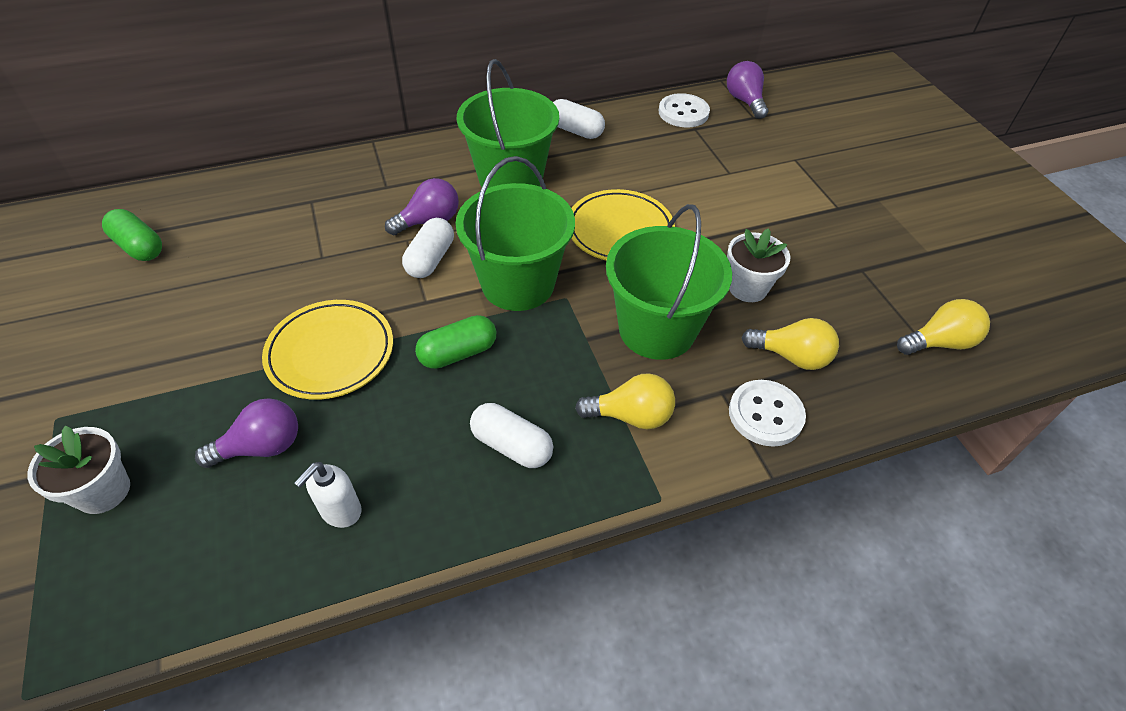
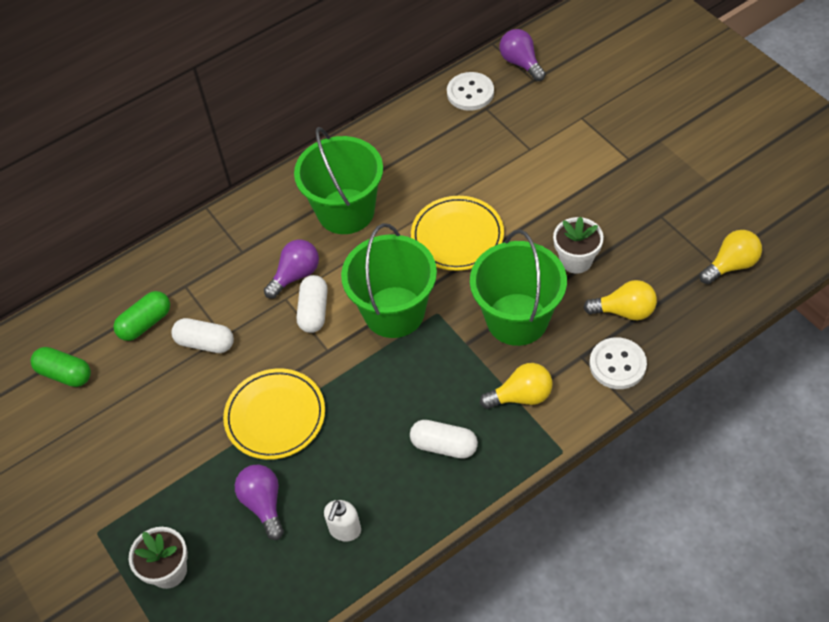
camera: 10 degrees left, 5 degrees up
(261, 447) = (263, 504): purple light bulb -> purple light bulb turned 75 degrees counterclockwise
(458, 353) = (373, 386): green capsule -> green capsule (145, 323)
(575, 131) = (382, 142): white capsule -> white capsule (205, 343)

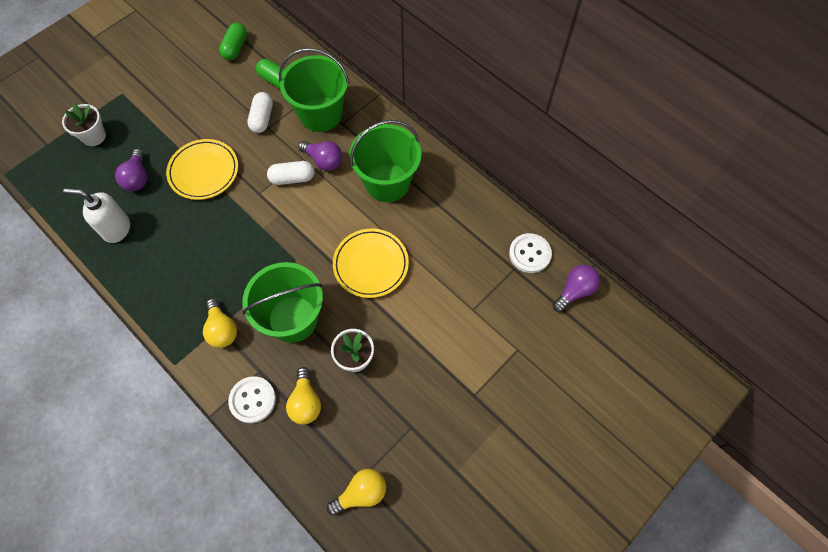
camera: 75 degrees right, 10 degrees up
(263, 504) = (137, 178): purple light bulb -> purple light bulb turned 120 degrees clockwise
(345, 530) = (116, 229): white soap dispenser -> white soap dispenser, size x1.50
(394, 312) = (294, 231): green bucket -> green bucket (320, 114)
(444, 445) = (180, 281): white capsule -> none
(731, 265) = (361, 493): yellow light bulb -> yellow light bulb turned 75 degrees counterclockwise

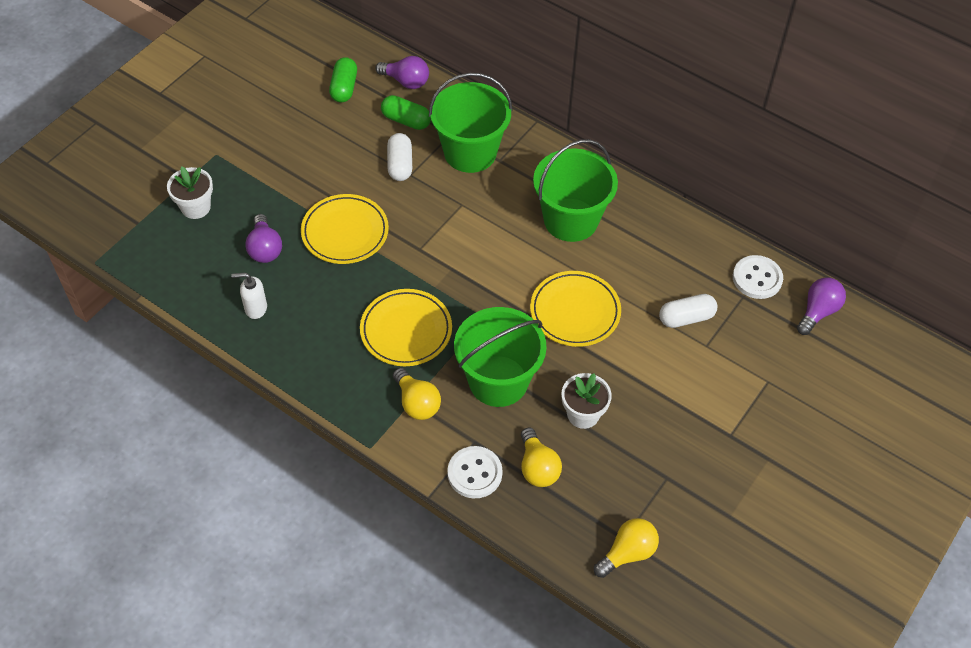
camera: 10 degrees left, 10 degrees down
(116, 229) = (255, 308): white soap dispenser -> white soap dispenser, size x0.67
(230, 264) = (406, 330): none -> yellow plate
(292, 178) = (455, 228): white capsule -> white capsule (686, 318)
(323, 161) = (488, 204): purple light bulb -> purple light bulb (406, 81)

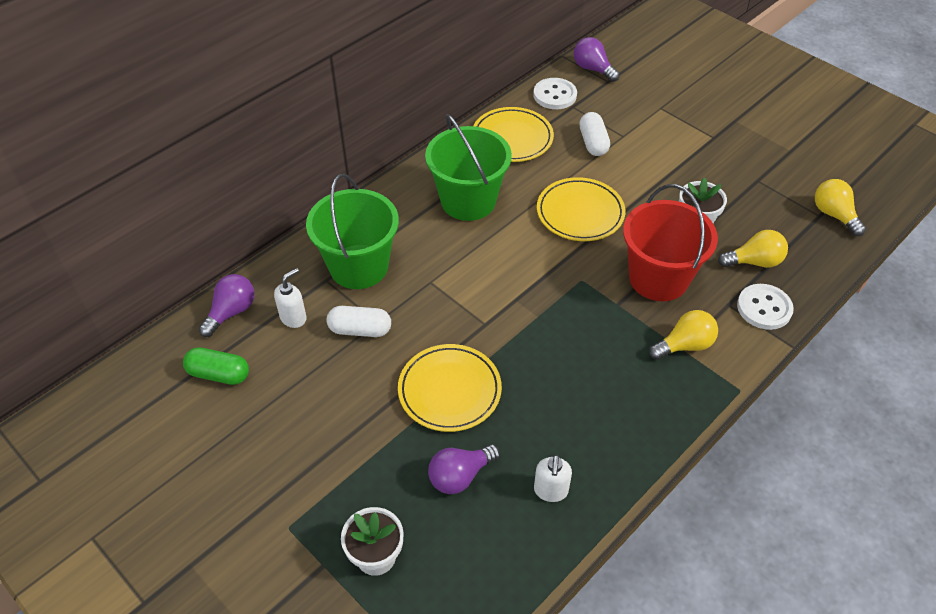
camera: 80 degrees left, 5 degrees down
(265, 248) = (460, 476): purple light bulb -> purple light bulb turned 150 degrees clockwise
(406, 120) = (293, 318): green capsule -> white soap dispenser
(406, 330) = (593, 346): yellow plate -> yellow plate (512, 138)
(498, 381) = (658, 278): green bucket -> red bucket

